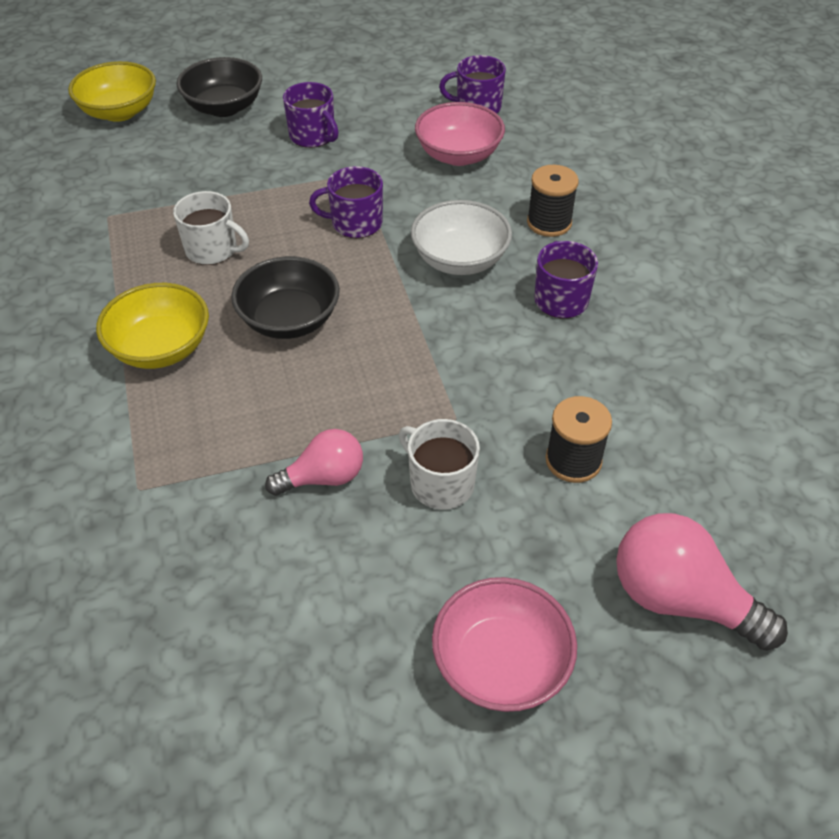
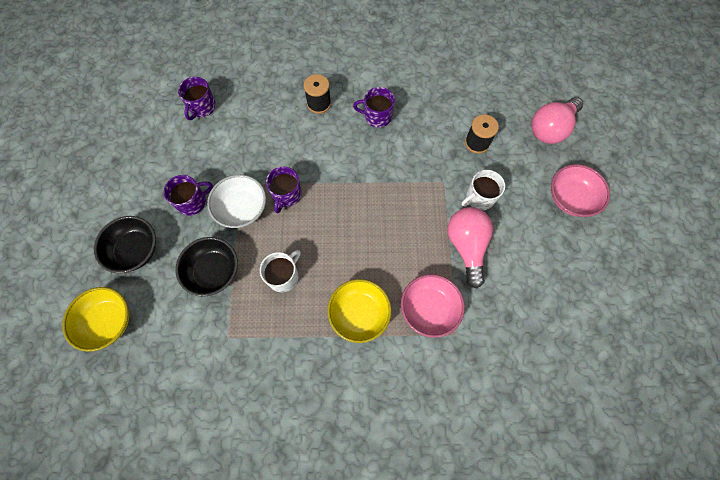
camera: 75 degrees left, 20 degrees up
(289, 320) = (356, 243): black bowl -> black bowl (213, 271)
(323, 477) = (466, 246): pink light bulb -> pink light bulb, size x1.59
(458, 155) = (244, 129): pink bowl -> pink bowl (429, 309)
(460, 260) = (334, 151): white bowl -> white bowl (242, 209)

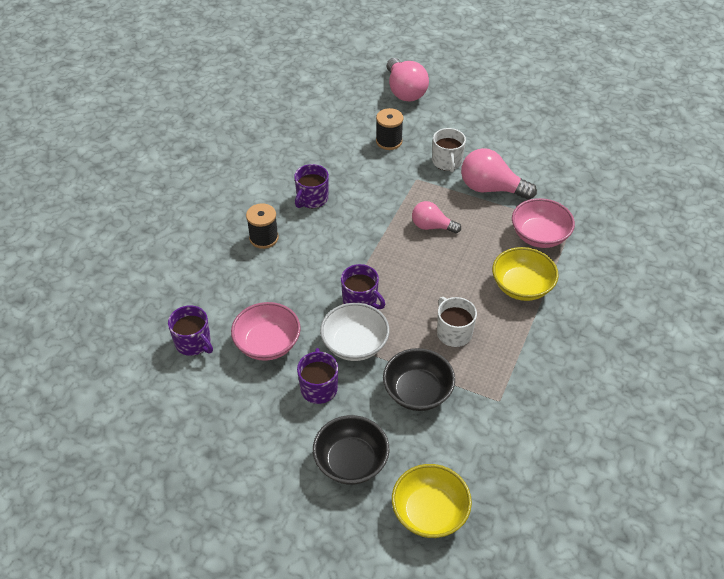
camera: 65 degrees left, 20 degrees down
(393, 215) = (432, 226): none -> pink light bulb
(570, 198) = (480, 108): pink bowl -> pink bowl (267, 344)

